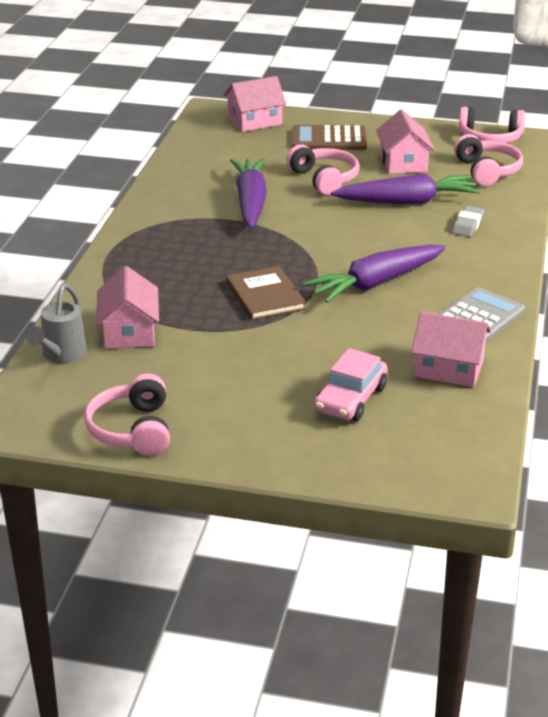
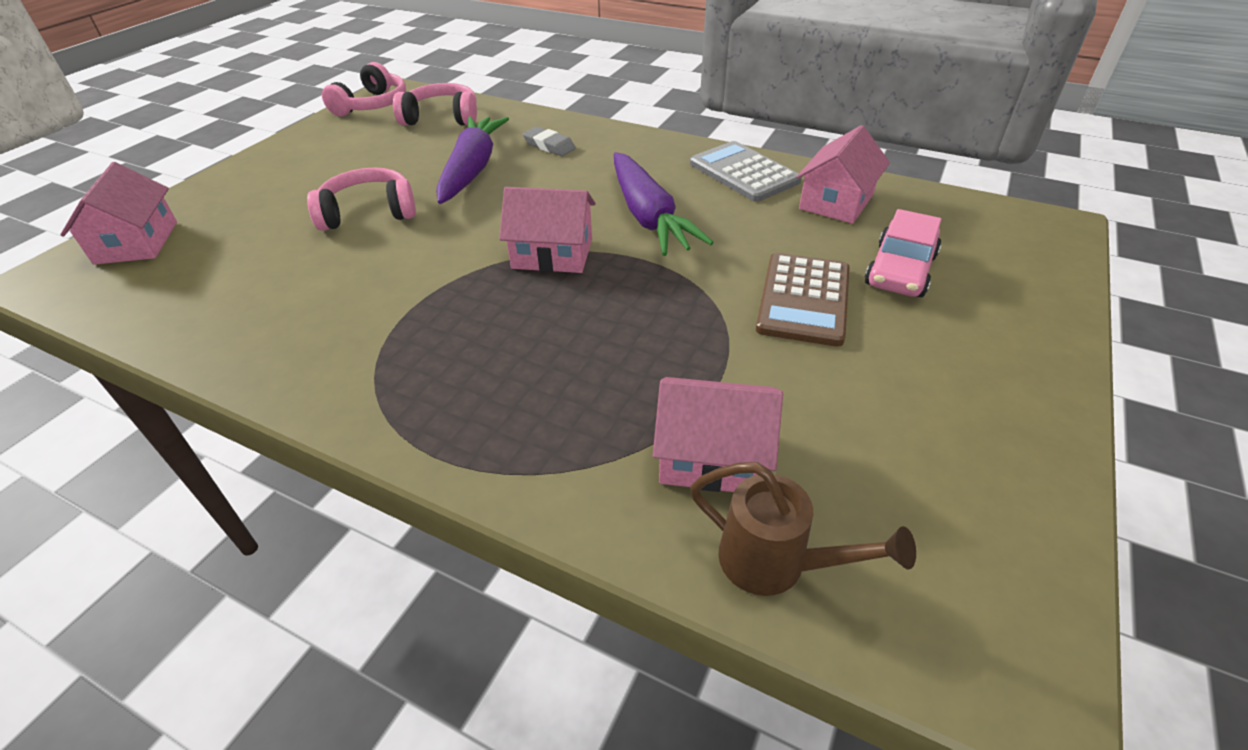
camera: 75 degrees left, 10 degrees up
(61, 355) = (775, 563): grey watering can -> brown watering can
(132, 430) = (1004, 483): pink headphones -> none
(250, 202) = (380, 279): purple carrot -> none
(265, 296) = (648, 301): brown book -> none
(329, 139) = (264, 194): brown calculator -> brown calculator (803, 299)
(351, 399) = (900, 270): pink car -> pink car turned 75 degrees clockwise
(403, 163) = (378, 157): pink house -> pink house (552, 254)

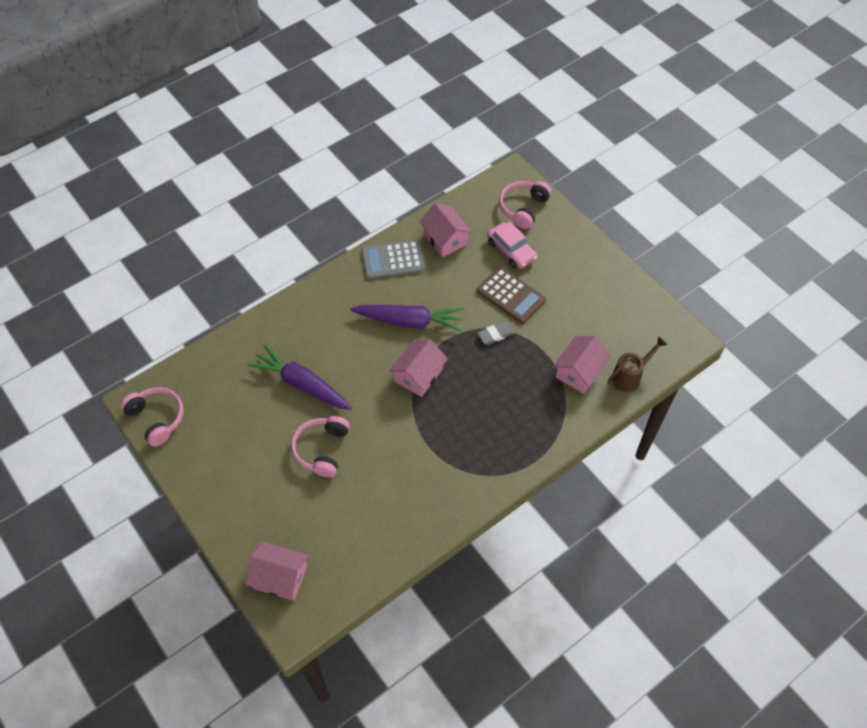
camera: 65 degrees left, 15 degrees up
(442, 118) = (212, 381): pink headphones -> pink headphones (523, 208)
(549, 146) = (298, 335): grey eraser -> grey eraser (495, 335)

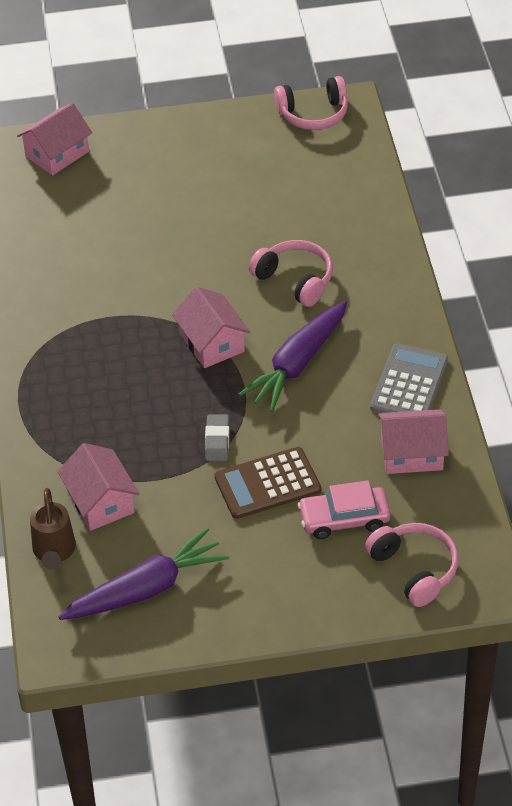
camera: 120 degrees right, 10 degrees down
(302, 384) = (274, 237): purple carrot -> purple carrot (146, 588)
(321, 449) = (176, 227): pink headphones -> pink headphones (295, 280)

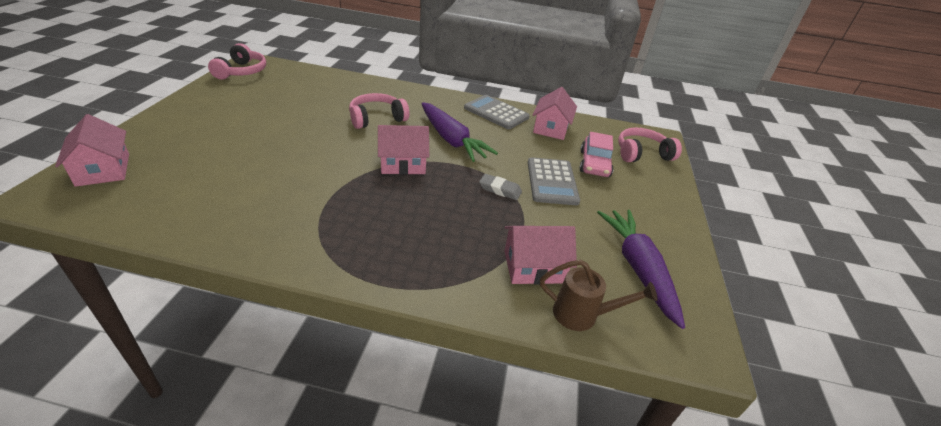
camera: 75 degrees left, 10 degrees down
(267, 483) = (552, 182): brown calculator -> grey calculator

